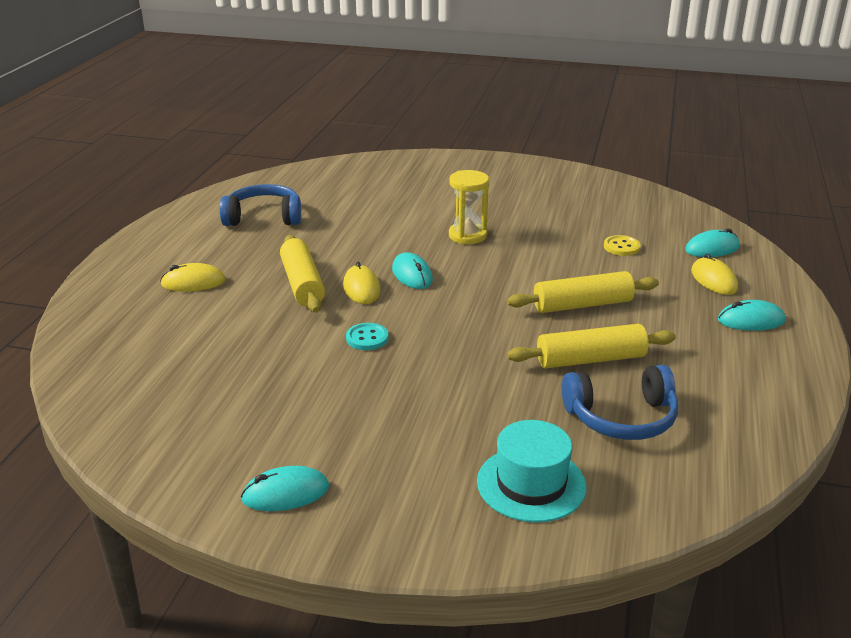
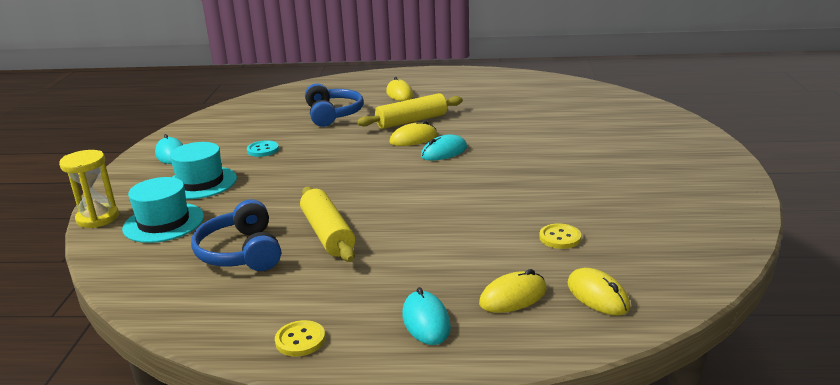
camera: 80 degrees right, 5 degrees down
(263, 217) = (508, 94): blue headphones -> blue headphones (333, 114)
(367, 338) = (342, 150): turquoise button -> turquoise button (263, 150)
(414, 456) = (200, 183): none -> turquoise hat
(467, 235) = (530, 163): yellow hourglass -> yellow hourglass (98, 218)
(582, 305) = (423, 224): yellow rolling pin -> none
(712, 248) = (597, 295): turquoise mouse -> yellow mouse
(784, 383) = (300, 340): none -> yellow button

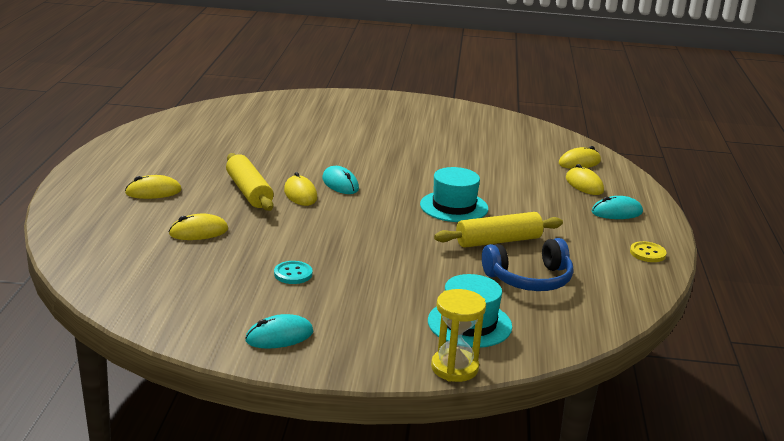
camera: 90 degrees left, 0 degrees up
(200, 183) = (375, 309): turquoise hat -> turquoise hat (454, 206)
(333, 114) = (198, 232): blue headphones -> yellow mouse
(560, 238) = (507, 162): yellow button -> none

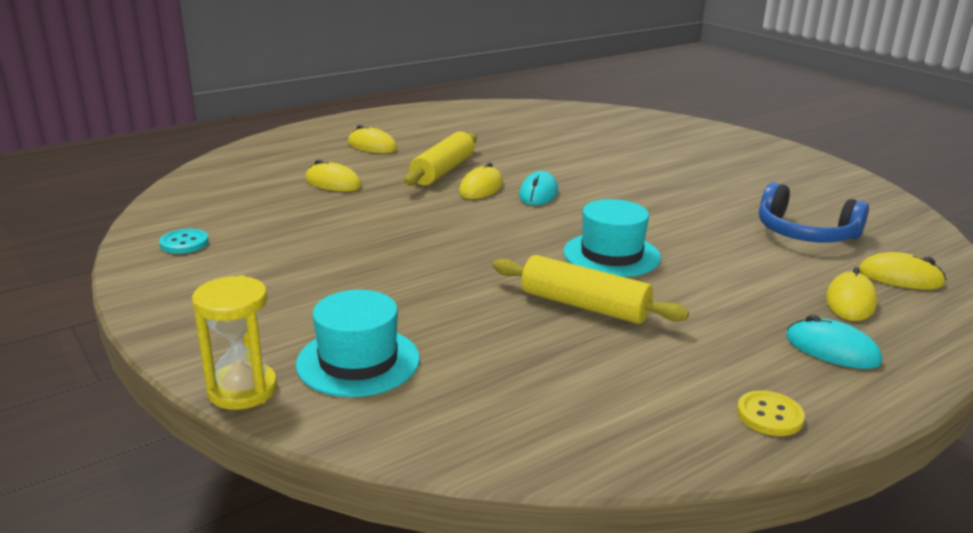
camera: 50 degrees right, 0 degrees up
(279, 336) = (191, 280): turquoise mouse -> none
(293, 274) = (320, 241): turquoise button -> turquoise button (184, 243)
(529, 279) = (529, 357): blue headphones -> blue headphones (805, 233)

